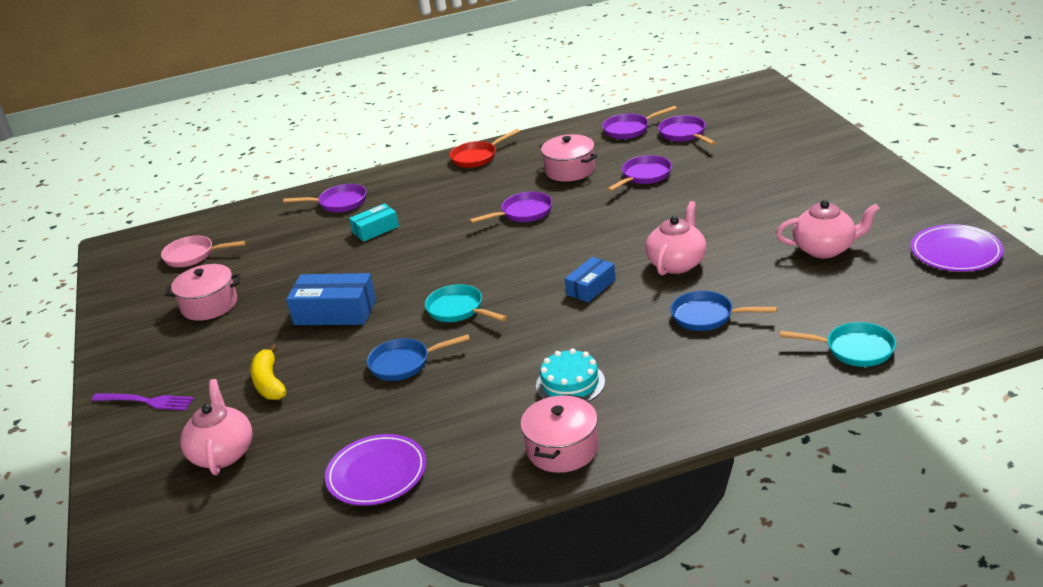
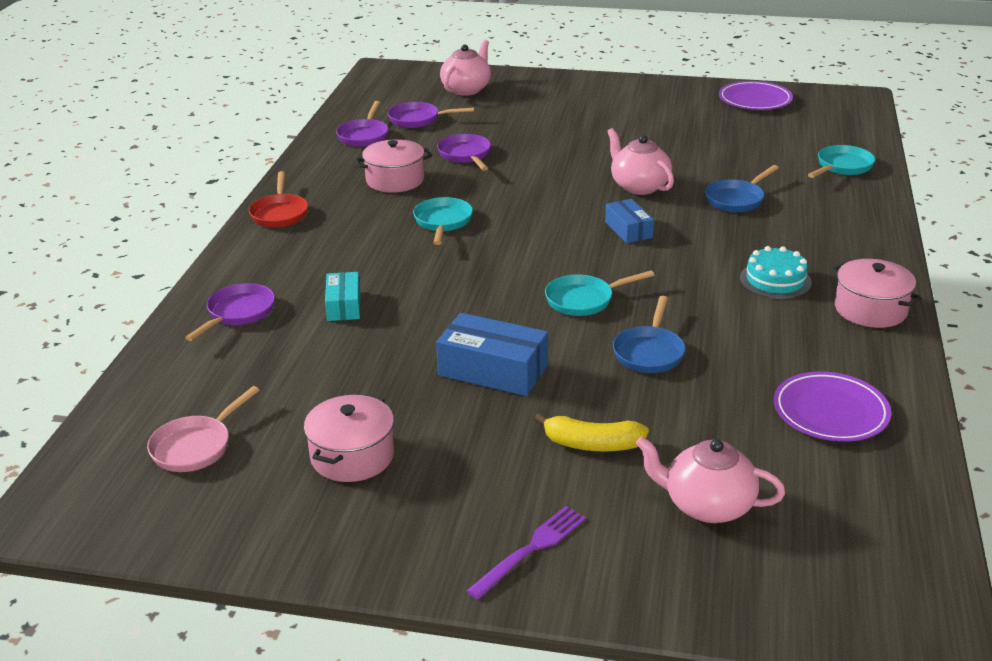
camera: 65 degrees left, 0 degrees up
(335, 312) = (493, 370): blue box -> blue box turned 75 degrees clockwise
(523, 213) = (443, 222): purple pan -> turquoise pan
(825, 249) = (693, 132): pink teapot -> pink teapot (466, 89)

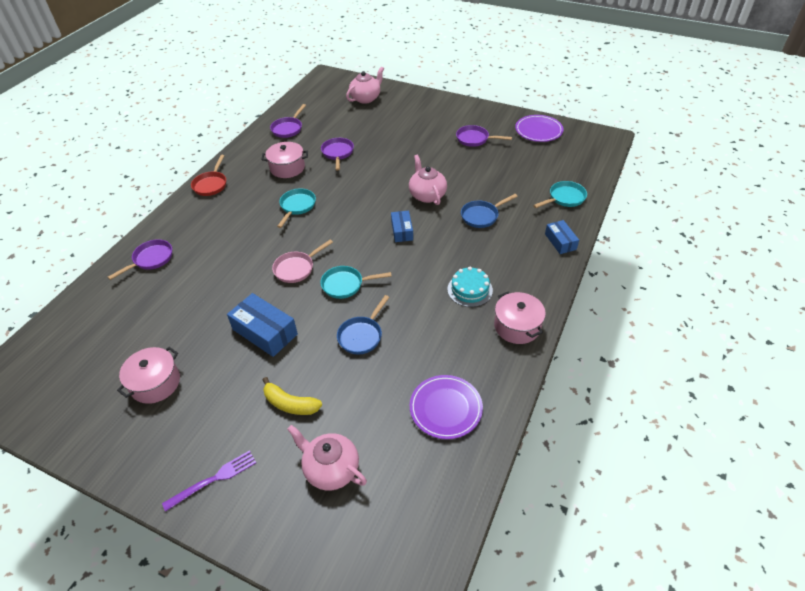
camera: 15 degrees right, 15 degrees up
(195, 447) = (79, 357): pink pan -> pink pan (296, 268)
(344, 305) = (209, 264): turquoise box -> none
(418, 119) = (325, 120): purple pan -> purple pan (474, 139)
(868, 213) = (560, 241): none -> blue box

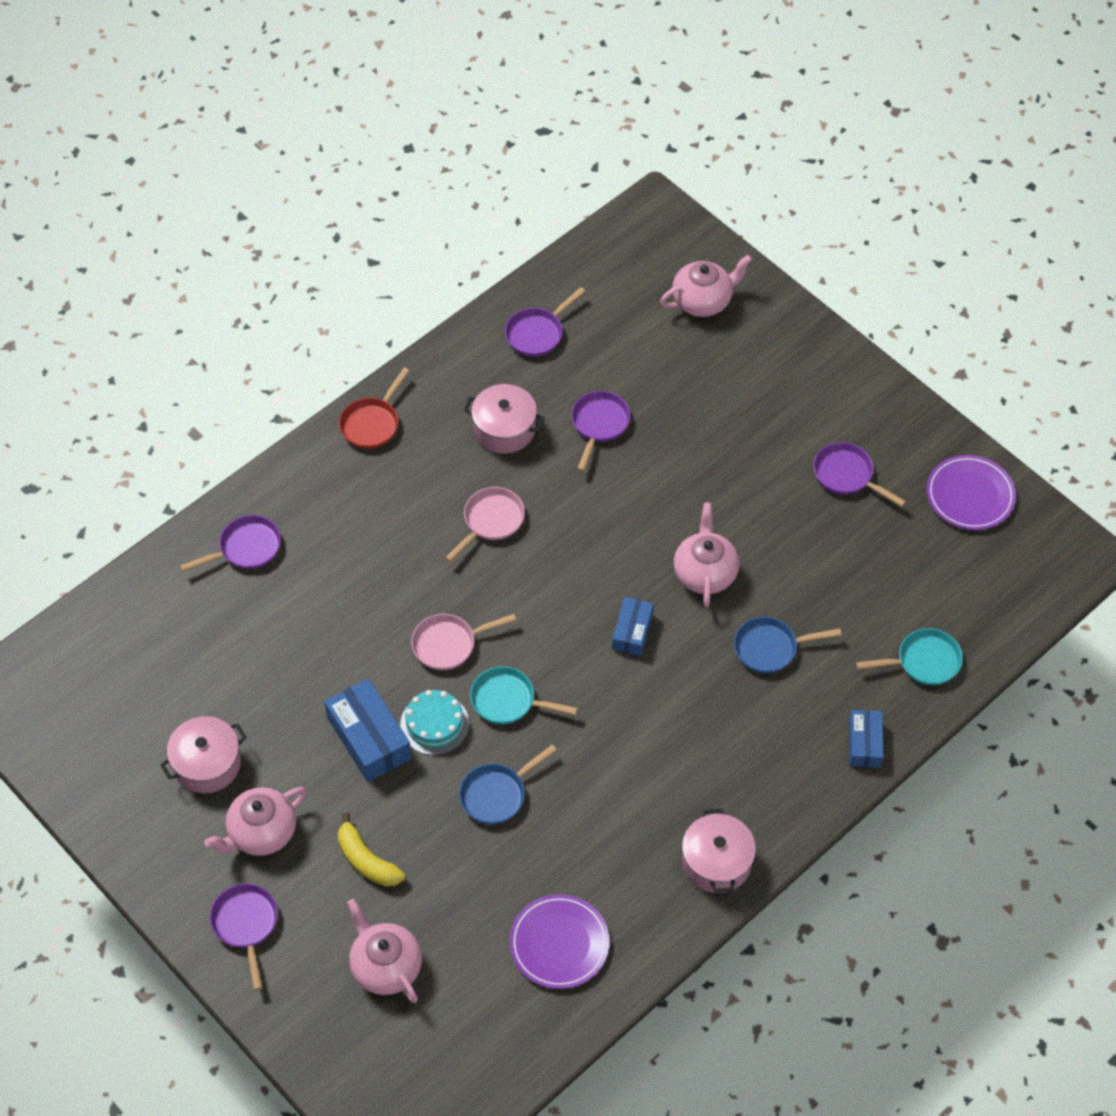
camera: 20 degrees right, 10 degrees up
(207, 412) = (261, 832): none -> pink teapot
(214, 479) = (246, 924): purple fork -> purple pan
(297, 206) = (491, 521): turquoise pan -> pink pan
(470, 290) = (681, 777): turquoise cake -> turquoise cake (434, 724)

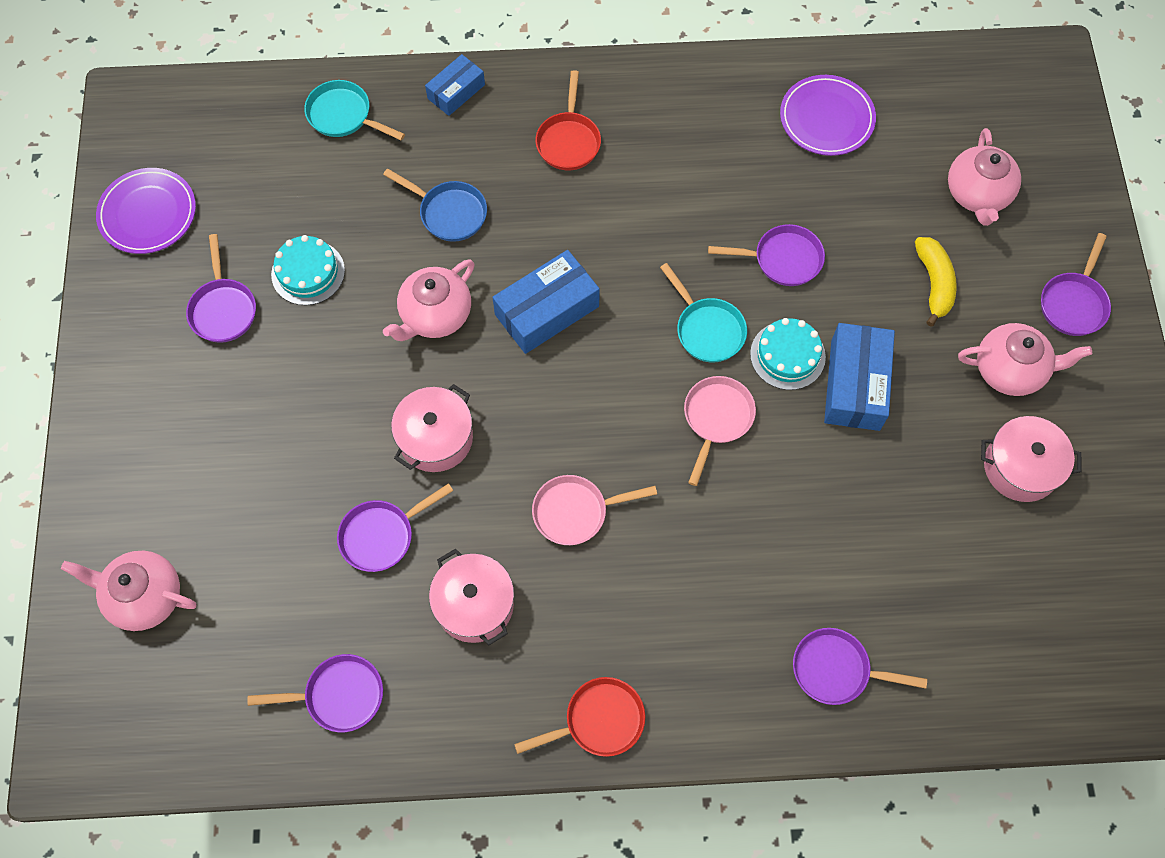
camera: 140 degrees left, 10 degrees up
(448, 644) = (716, 419): pink pan -> pink pan turned 90 degrees counterclockwise
(496, 794) = (782, 259): blue pan -> purple pan
(632, 631) = (547, 310): blue box -> blue box, size x1.64
(716, 862) = (654, 91): pink pot -> pink pot (435, 438)
(741, 768) = (568, 141): none -> red pan
(820, 537) = (308, 272): none -> turquoise cake

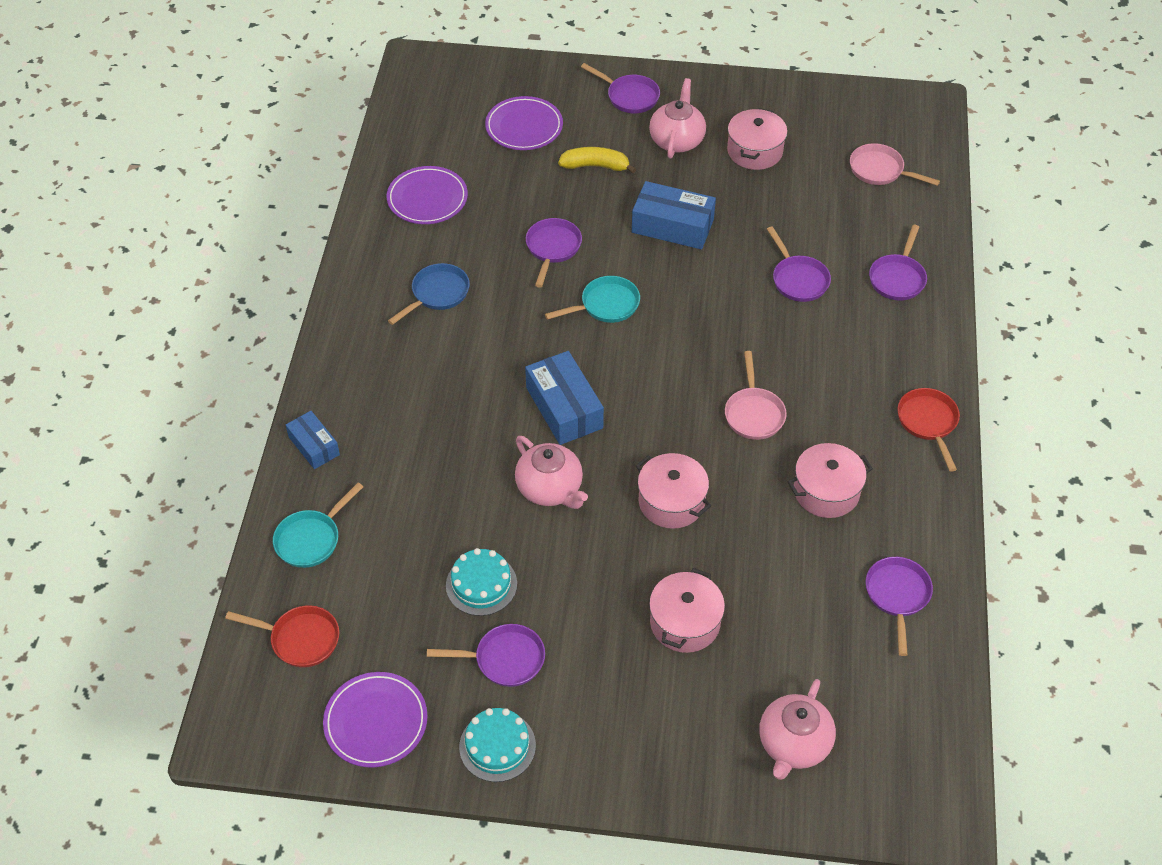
camera: 80 degrees left, 15 degrees down
(281, 471) = (685, 622): none -> pink pot
(381, 535) = (757, 551): purple pan -> purple pan (798, 279)
(449, 213) = (446, 466): blue pan -> blue pan (437, 294)
(568, 141) = (396, 369): red pan -> red pan (300, 639)
(716, 419) = (686, 312): pink pan -> pink pan (880, 170)
(787, 355) = (639, 260): turquoise cake -> turquoise cake (497, 746)
(977, 194) = (524, 127): pink teapot -> purple plate

